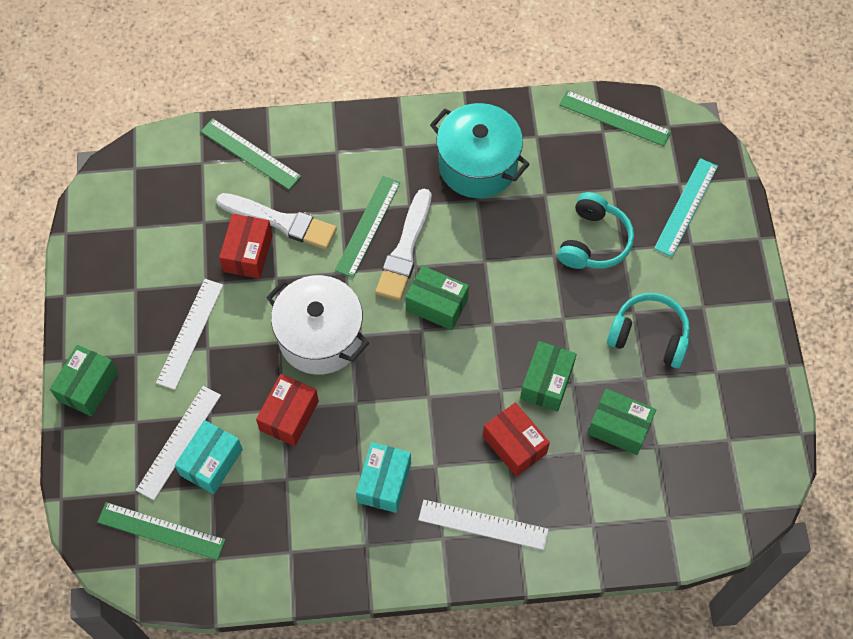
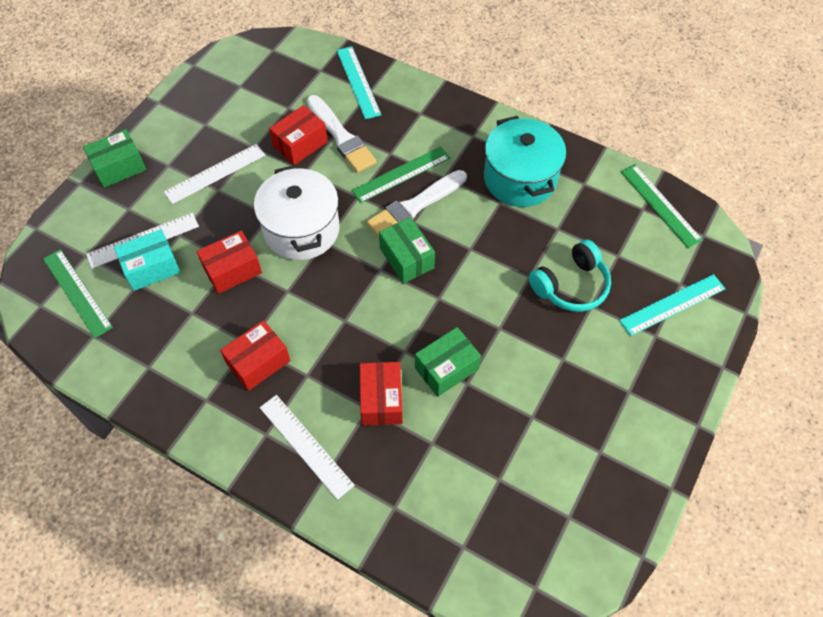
camera: 35 degrees right, 5 degrees down
(250, 154) = (358, 82): green ruler -> turquoise ruler
(384, 482) = (258, 362): turquoise box -> red box
(619, 427) = (479, 443): green box -> none
(649, 336) = (562, 386): turquoise headphones -> none

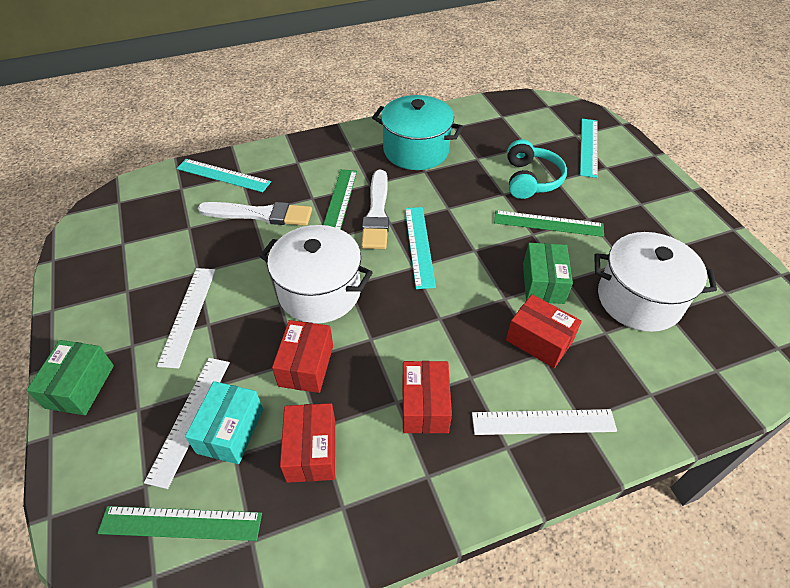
camera: 50 degrees left, 10 degrees down
(300, 144) = (234, 242): red box -> red box (311, 451)
(406, 258) = (419, 246): green box -> turquoise ruler
(494, 450) = (639, 299): none -> white pot
(660, 205) = (507, 108): green ruler -> green ruler (548, 224)

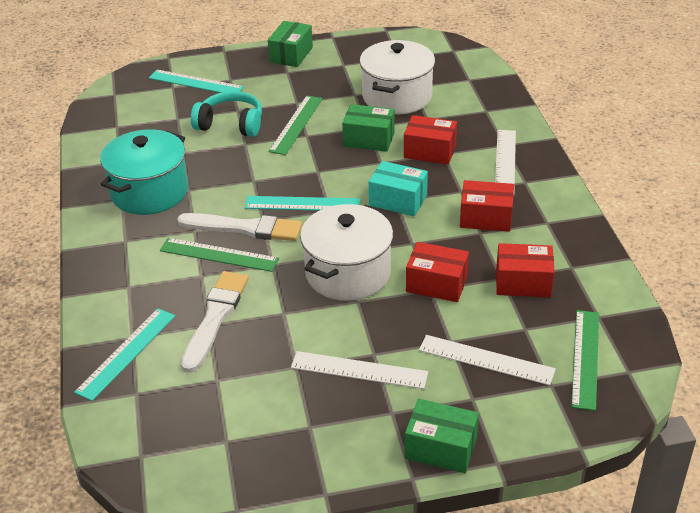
camera: 80 degrees left, 10 degrees down
(230, 431) = (501, 332): turquoise box -> turquoise box (398, 200)
(539, 340) = (430, 151): red box -> red box turned 60 degrees clockwise
(675, 202) = (291, 55): none -> green box

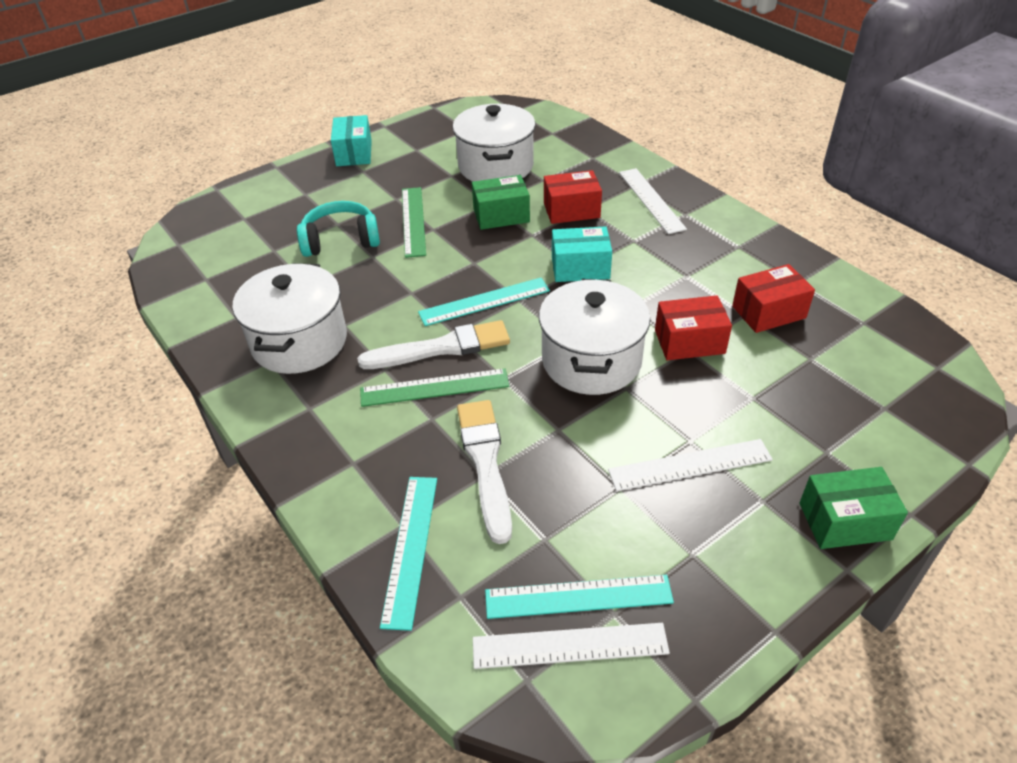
camera: 25 degrees left, 5 degrees up
(149, 192) = (299, 342): turquoise pot -> white pot
(195, 83) = (268, 207): turquoise ruler -> turquoise ruler (578, 597)
(291, 55) = (354, 153): green box -> turquoise box
(486, 218) = (679, 259): red box -> none
(486, 359) = (804, 404): white ruler -> white ruler (569, 645)
(585, 358) = (891, 368): green ruler -> none

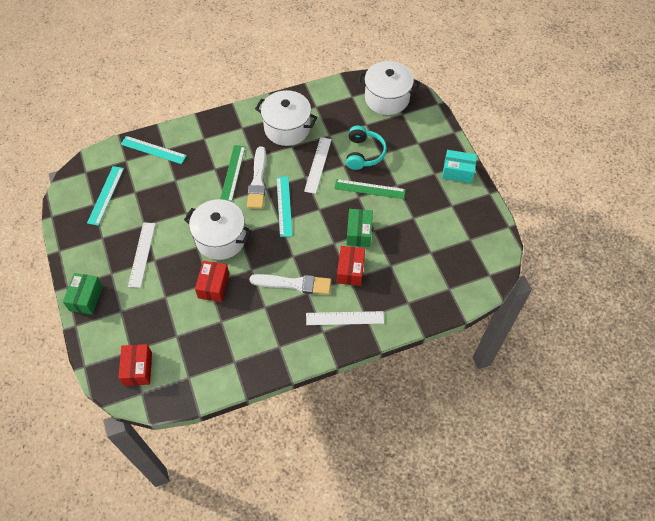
camera: 105 degrees right, 15 degrees up
(485, 463) = (181, 182): white brush -> white brush (294, 284)
(495, 166) = (415, 244): white pot -> white pot (387, 98)
(569, 645) = (90, 187): white ruler -> white ruler (318, 165)
(580, 268) = (293, 257): turquoise box -> none
(768, 312) = (217, 333): red box -> red box (138, 369)

